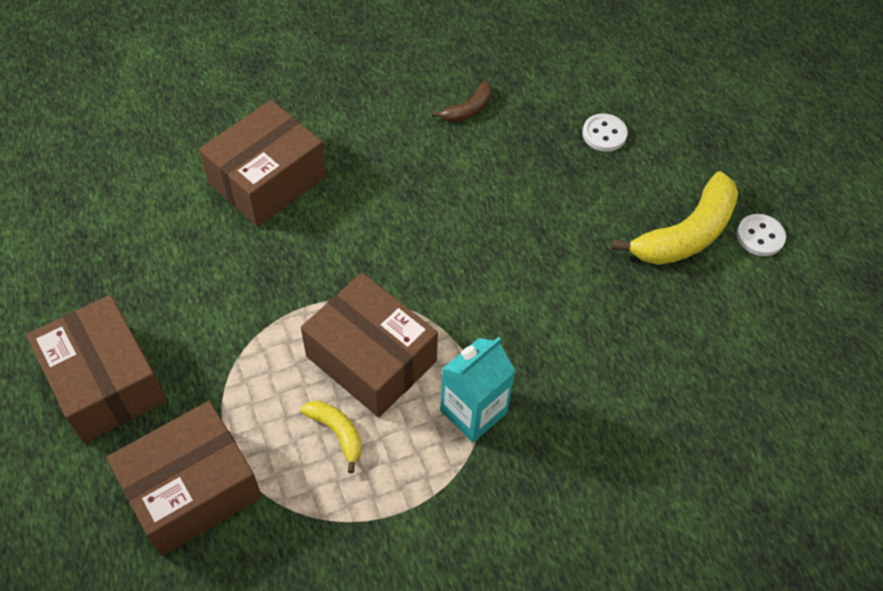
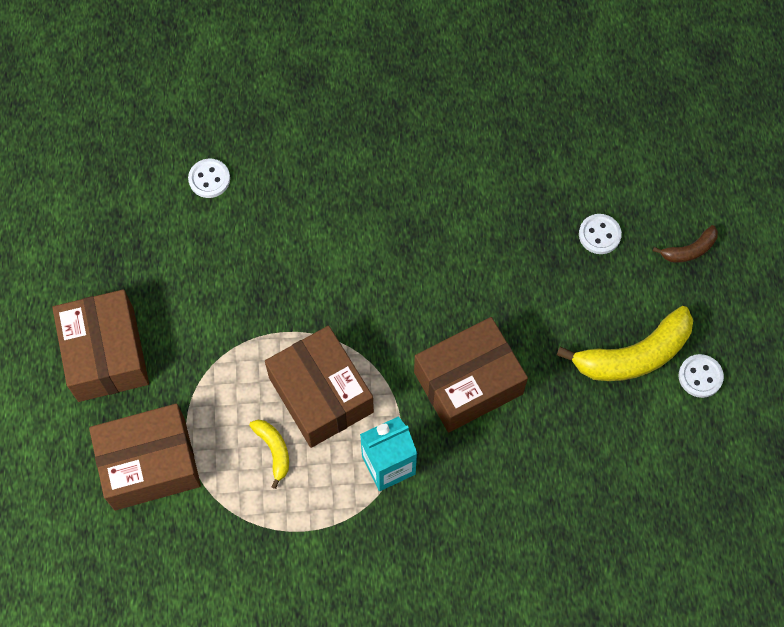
camera: 20 degrees right, 10 degrees up
(178, 177) = (209, 179): none -> white button
(267, 179) = (284, 202): brown box -> brown box (468, 383)
(468, 109) = (484, 176): brown banana -> brown banana (689, 250)

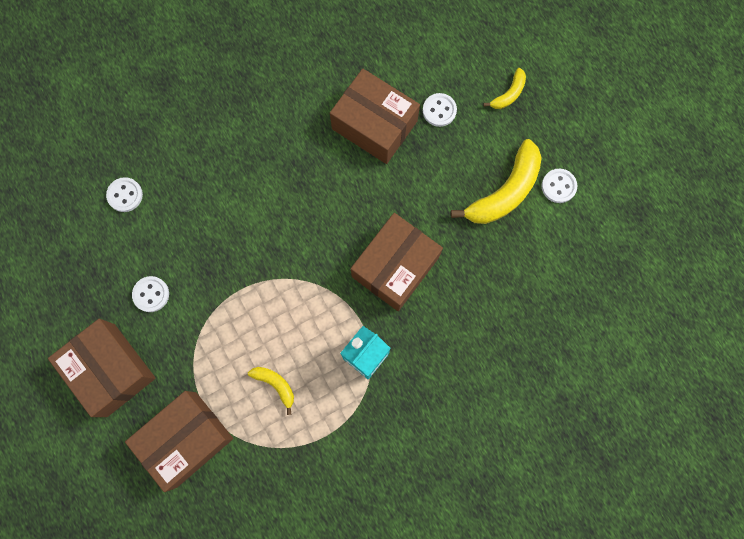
camera: 25 degrees left, 10 degrees up
(186, 294) = (151, 294): none -> white button
(321, 395) = (290, 326): brown box -> brown box (374, 125)
(689, 250) = (509, 94): brown banana -> yellow banana

